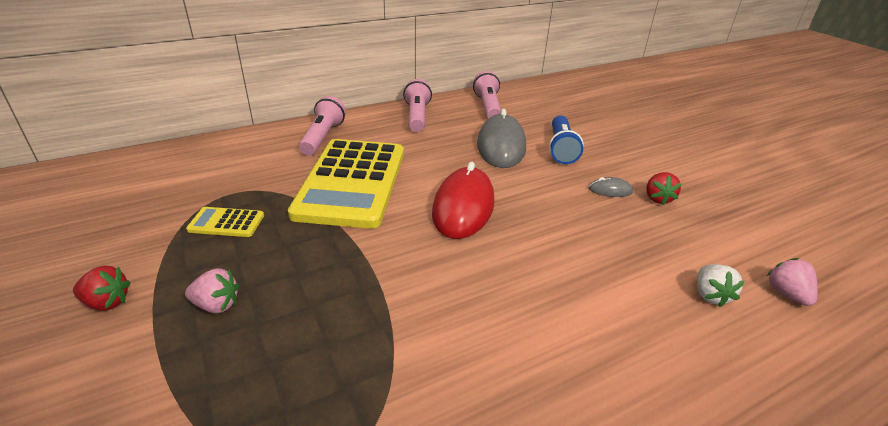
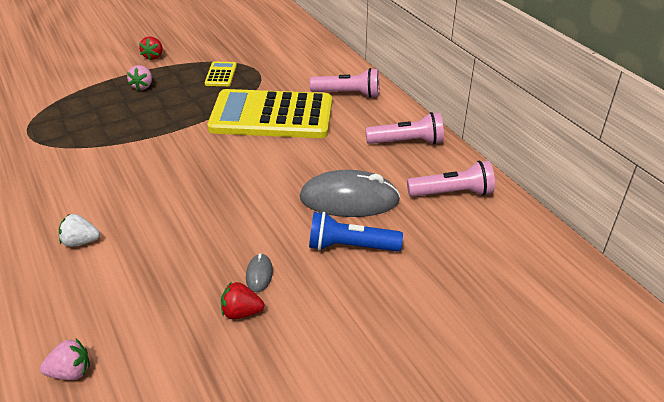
camera: 90 degrees right, 5 degrees up
(463, 207) = (233, 173): red mouse -> none
(710, 295) = (86, 311): white strawberry -> white strawberry (80, 242)

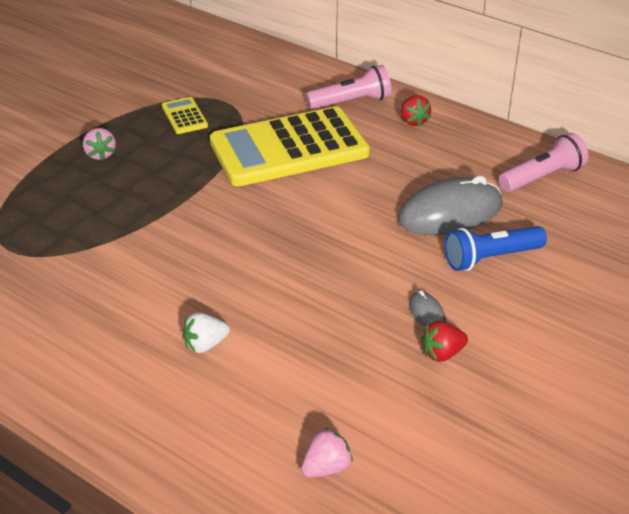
camera: 25 degrees left, 0 degrees up
(153, 56) = (77, 115): red strawberry -> red strawberry (413, 121)
(407, 142) = (457, 138): pink flashlight -> none

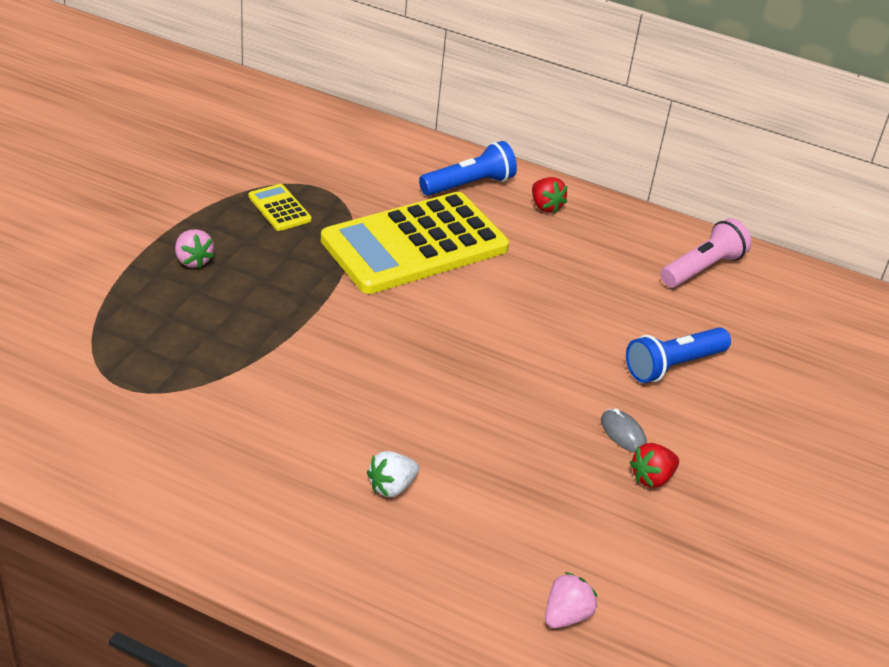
camera: 15 degrees left, 0 degrees up
(351, 102) = (469, 184): pink flashlight -> blue flashlight
(450, 213) = (615, 315): grey mouse -> none

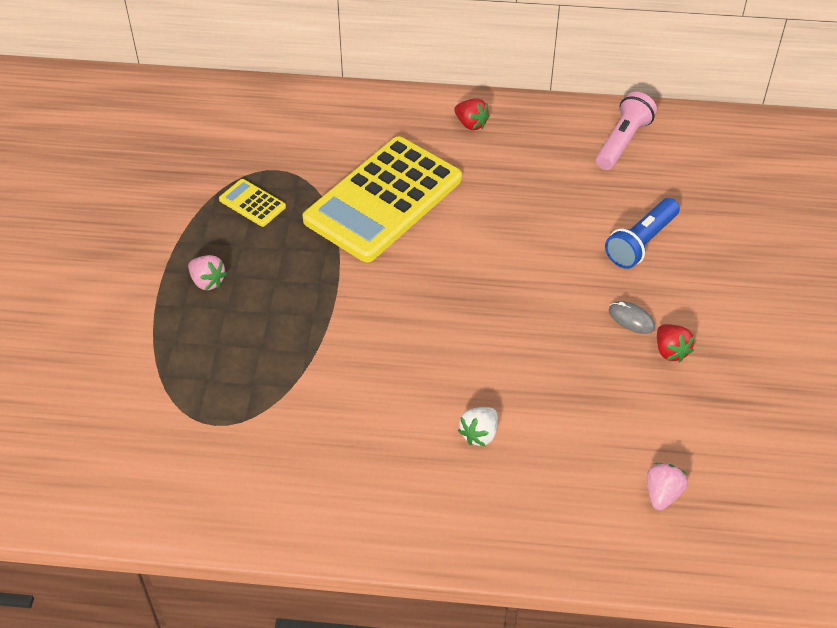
camera: 15 degrees left, 10 degrees up
(469, 184) = (398, 124): blue flashlight -> none
(652, 478) = (670, 351): red strawberry -> red strawberry turned 60 degrees counterclockwise

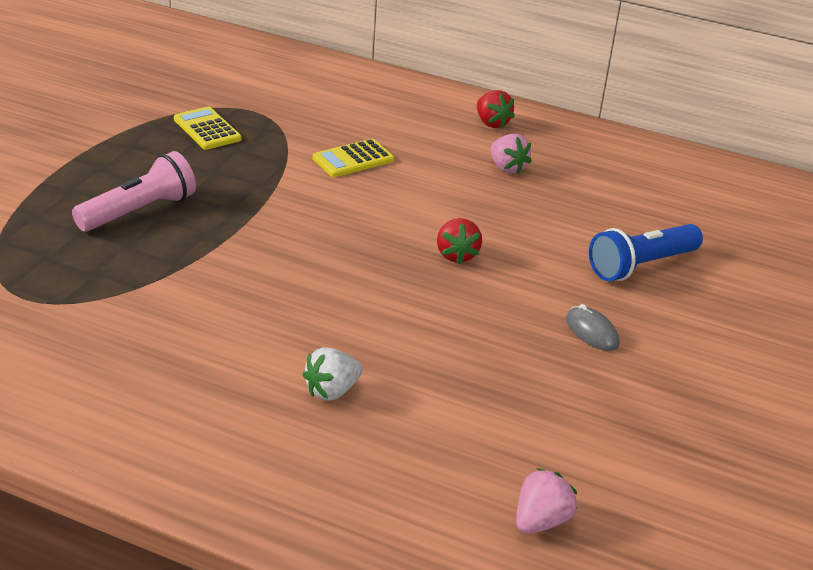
camera: 15 degrees right, 15 degrees down
(207, 281) = (111, 178): pink strawberry -> pink strawberry (507, 168)
(383, 200) = (353, 159): yellow calculator -> yellow calculator, size x0.40
(622, 141) = (663, 175): pink flashlight -> pink flashlight (139, 211)
(670, 351) = (628, 375): red strawberry -> red strawberry (456, 255)

